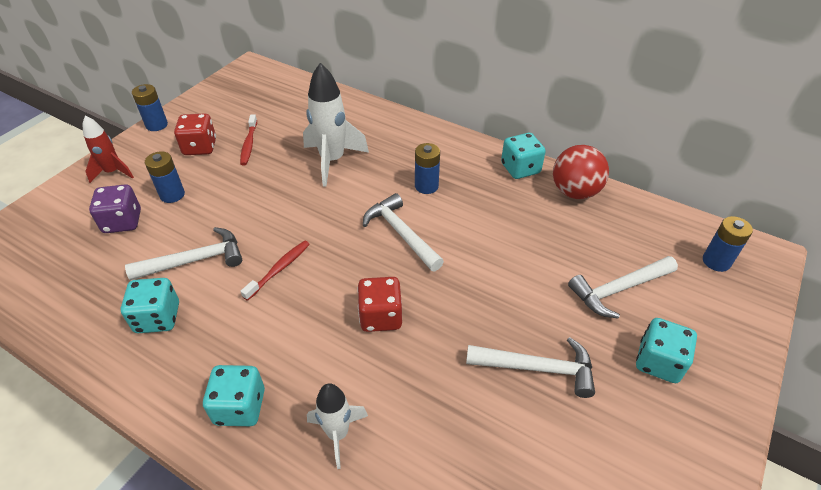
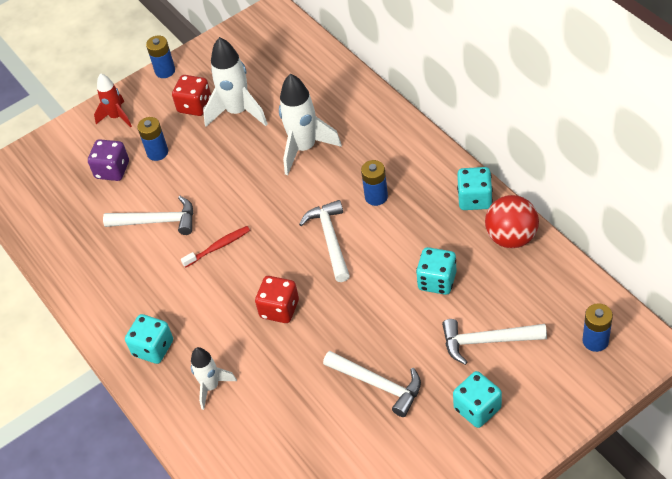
camera: 30 degrees right, 5 degrees up
(158, 318) = (117, 264): turquoise dice -> turquoise dice (437, 281)
(249, 144) = (238, 112): red toothbrush -> white rocket

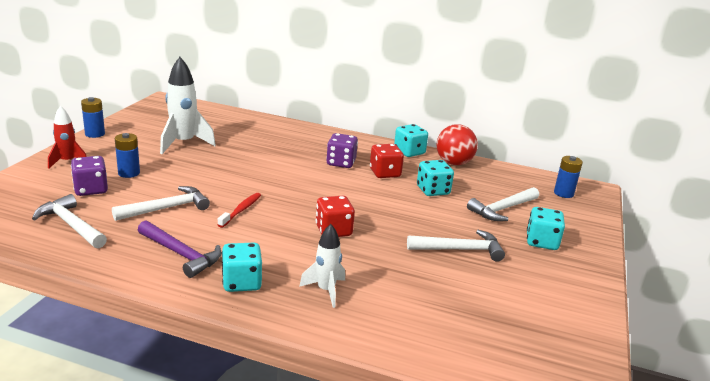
camera: 45 degrees left, 25 degrees down
(130, 292) = (181, 254): none -> purple hammer
(195, 106) = (141, 146): red dice -> red dice (385, 173)
(304, 148) = (259, 151): white rocket -> none
(330, 239) = (331, 188): white hammer -> white hammer (71, 225)
(376, 197) = (341, 163): blue battery -> purple dice

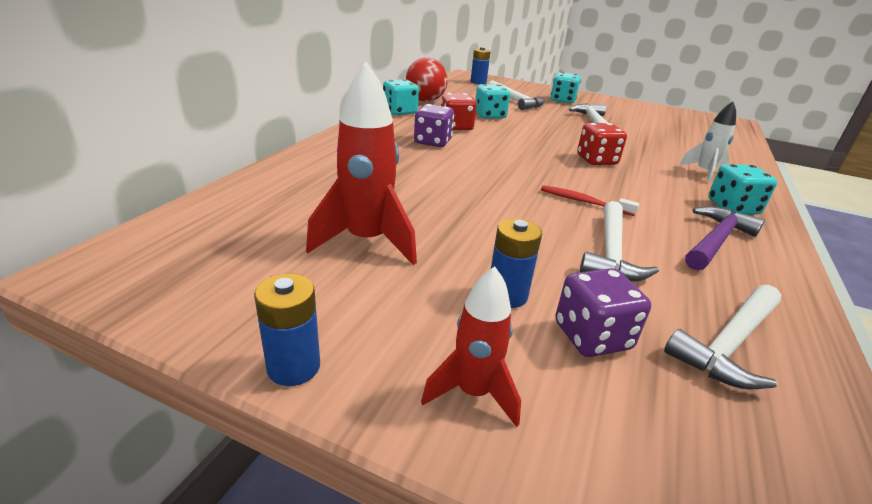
camera: 85 degrees left, 5 degrees up
(167, 208) = (611, 253): white hammer -> white hammer turned 135 degrees counterclockwise
(183, 143) = (367, 241): white rocket -> red rocket

